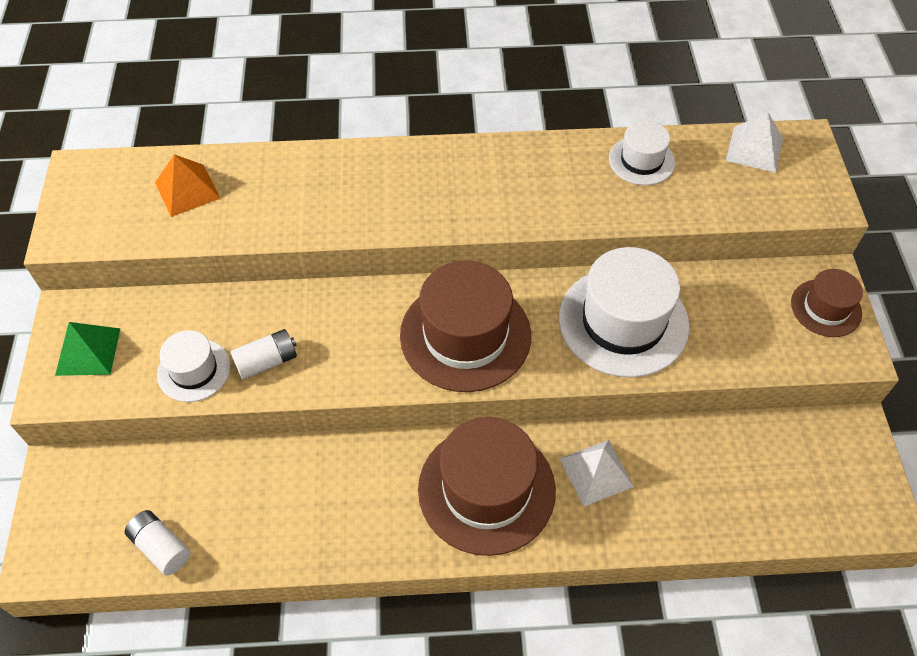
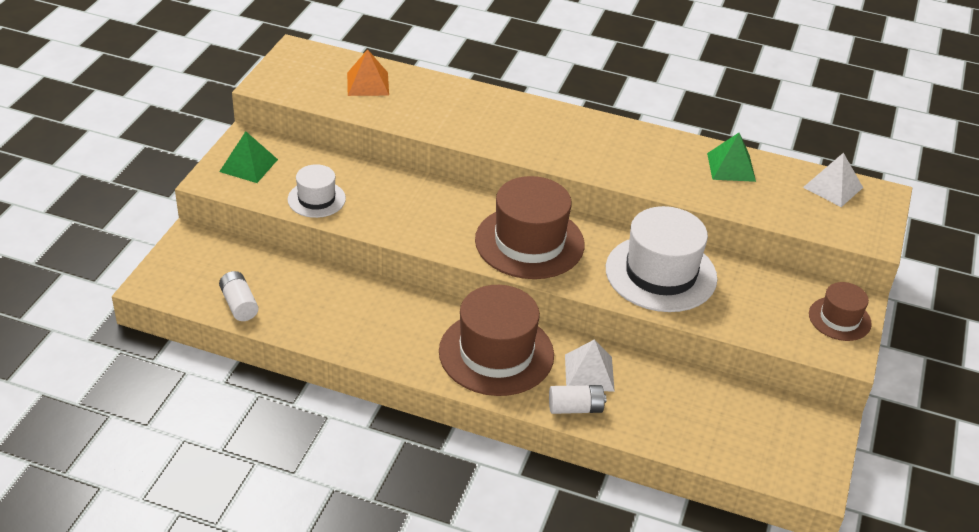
camera: 20 degrees right, 15 degrees down
(267, 361) = (371, 211): white battery -> white battery (575, 408)
(641, 160) = (731, 167): white hat -> green pyramid

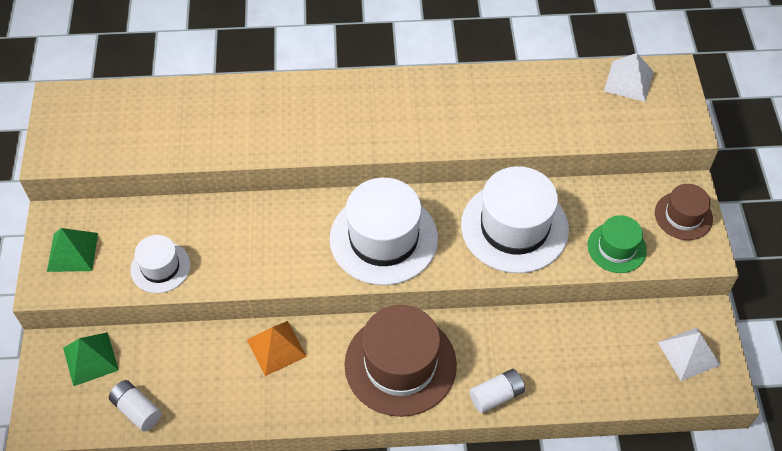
camera: 20 degrees left, 15 degrees up
(368, 84) = (151, 117): orange pyramid -> orange pyramid (276, 348)
(529, 242) = (383, 238): brown hat -> white hat
(589, 372) = (490, 351): white pyramid -> white pyramid (688, 353)
(731, 167) = (532, 91): green pyramid -> green pyramid (90, 358)
(755, 321) = (616, 248): none -> green hat

